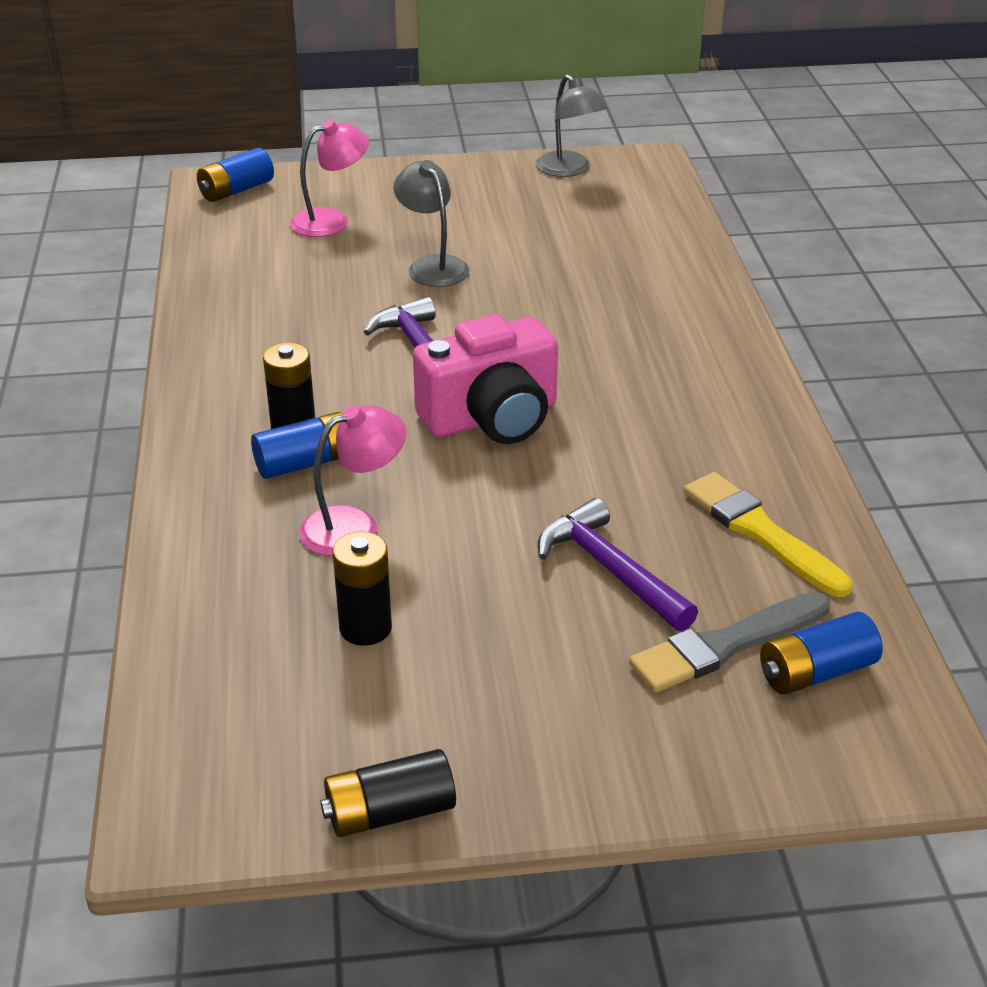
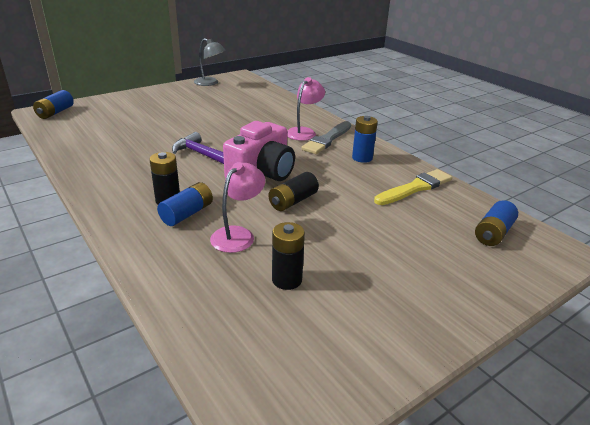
camera: 30 degrees left, 5 degrees down
(331, 220) = (115, 116): pink lamp -> pink lamp (304, 132)
(389, 812) = (387, 369): black battery -> black battery (293, 201)
(432, 266) = (180, 124): grey lamp -> none
(610, 569) = (373, 219): purple hammer -> none
(719, 435) = (362, 158): none -> blue battery
(725, 645) = (449, 234): grey brush -> grey brush (327, 139)
(760, 532) = (415, 188): yellow brush -> yellow brush turned 120 degrees clockwise

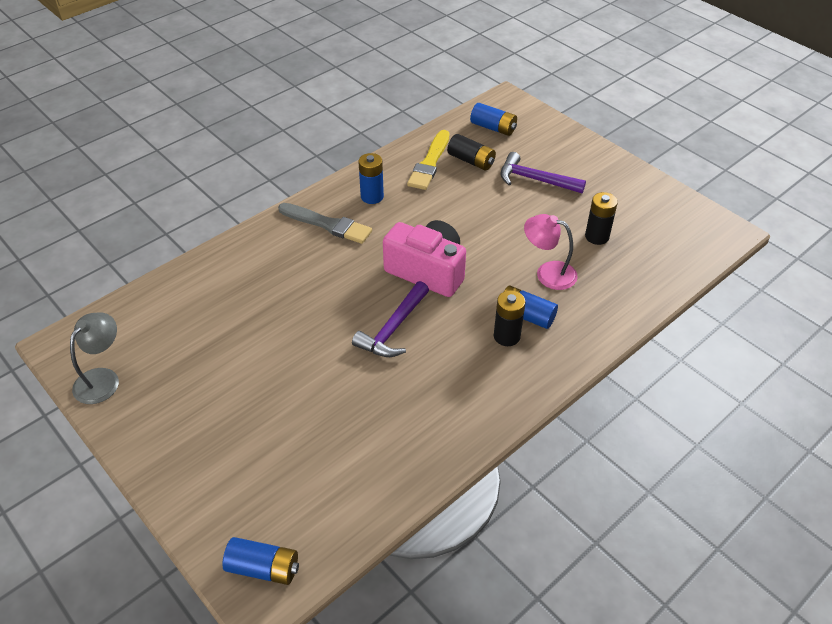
camera: 95 degrees left, 15 degrees up
(293, 201) = (479, 242): black battery -> black battery (471, 161)
(304, 132) = (307, 245): pink lamp -> none
(395, 249) = (535, 180): none -> purple hammer
(415, 188) = (429, 163): yellow brush -> yellow brush turned 120 degrees counterclockwise

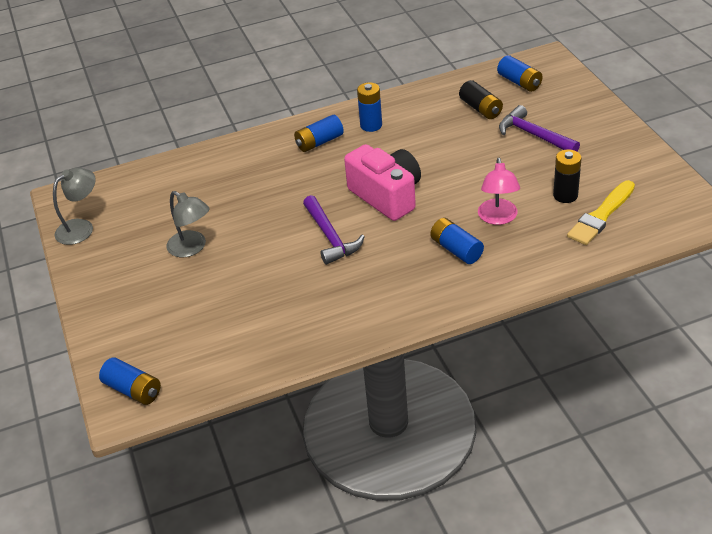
camera: 25 degrees right, 5 degrees down
(247, 374) = (192, 248): none -> grey lamp
(327, 224) = (319, 142): grey brush -> blue battery
(393, 329) = (330, 237): purple hammer -> purple hammer turned 75 degrees counterclockwise
(429, 163) = (440, 105): yellow brush -> yellow brush (601, 216)
(506, 336) = (428, 263): black battery -> none
(548, 273) = (498, 218): pink lamp -> pink lamp turned 135 degrees counterclockwise

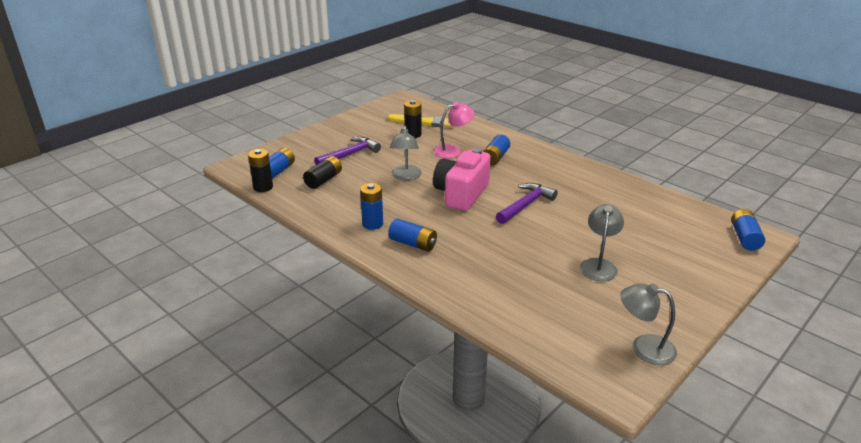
camera: 120 degrees left, 10 degrees down
(453, 165) = (405, 176): none -> grey lamp
(488, 71) = (263, 187): none -> black battery
(533, 135) = (350, 154): purple hammer -> purple hammer turned 150 degrees counterclockwise

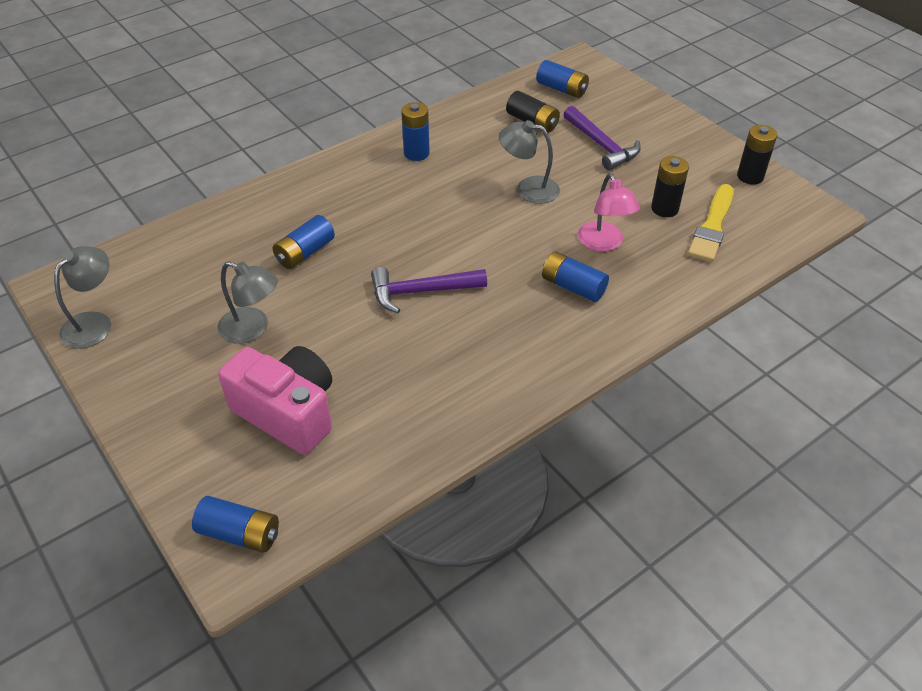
camera: 100 degrees right, 15 degrees up
(263, 187) = (523, 80): black battery -> black battery (750, 176)
(413, 244) = (363, 179): blue battery -> blue battery (305, 252)
(461, 194) = (468, 233): pink camera -> pink camera (288, 412)
(525, 205) = (421, 292): purple hammer -> purple hammer turned 120 degrees clockwise

